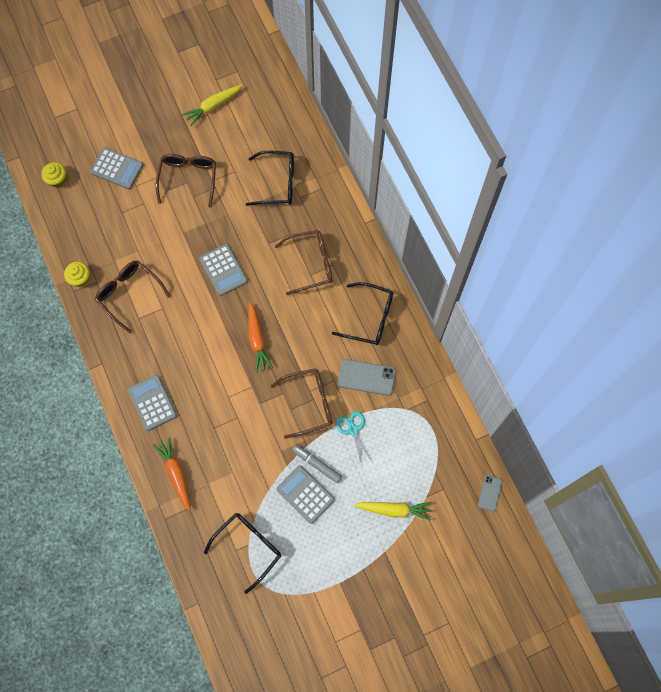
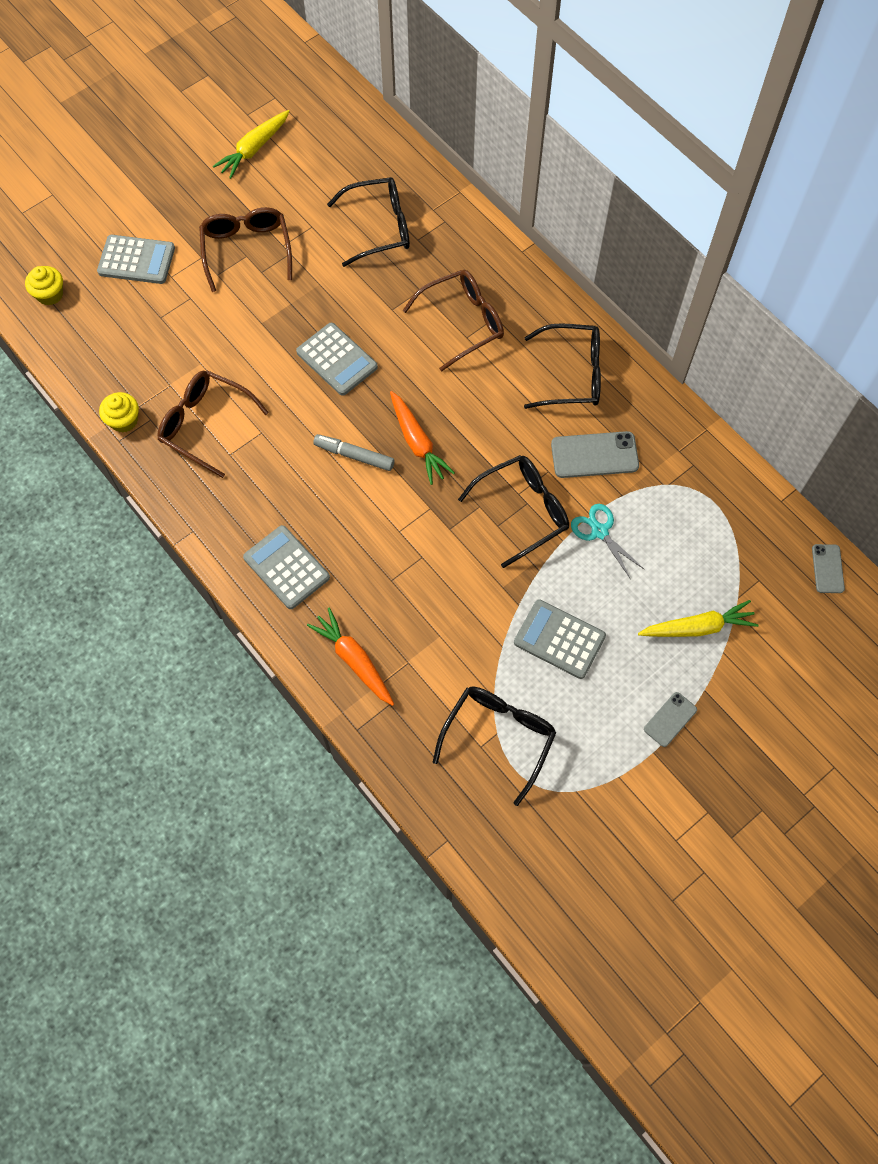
camera: 15 degrees left, 5 degrees down
(309, 403) = (523, 511): brown glasses -> black glasses
(317, 464) = (562, 592): grey marker -> grey marker (354, 455)
(357, 564) = (670, 719): none -> grey phone

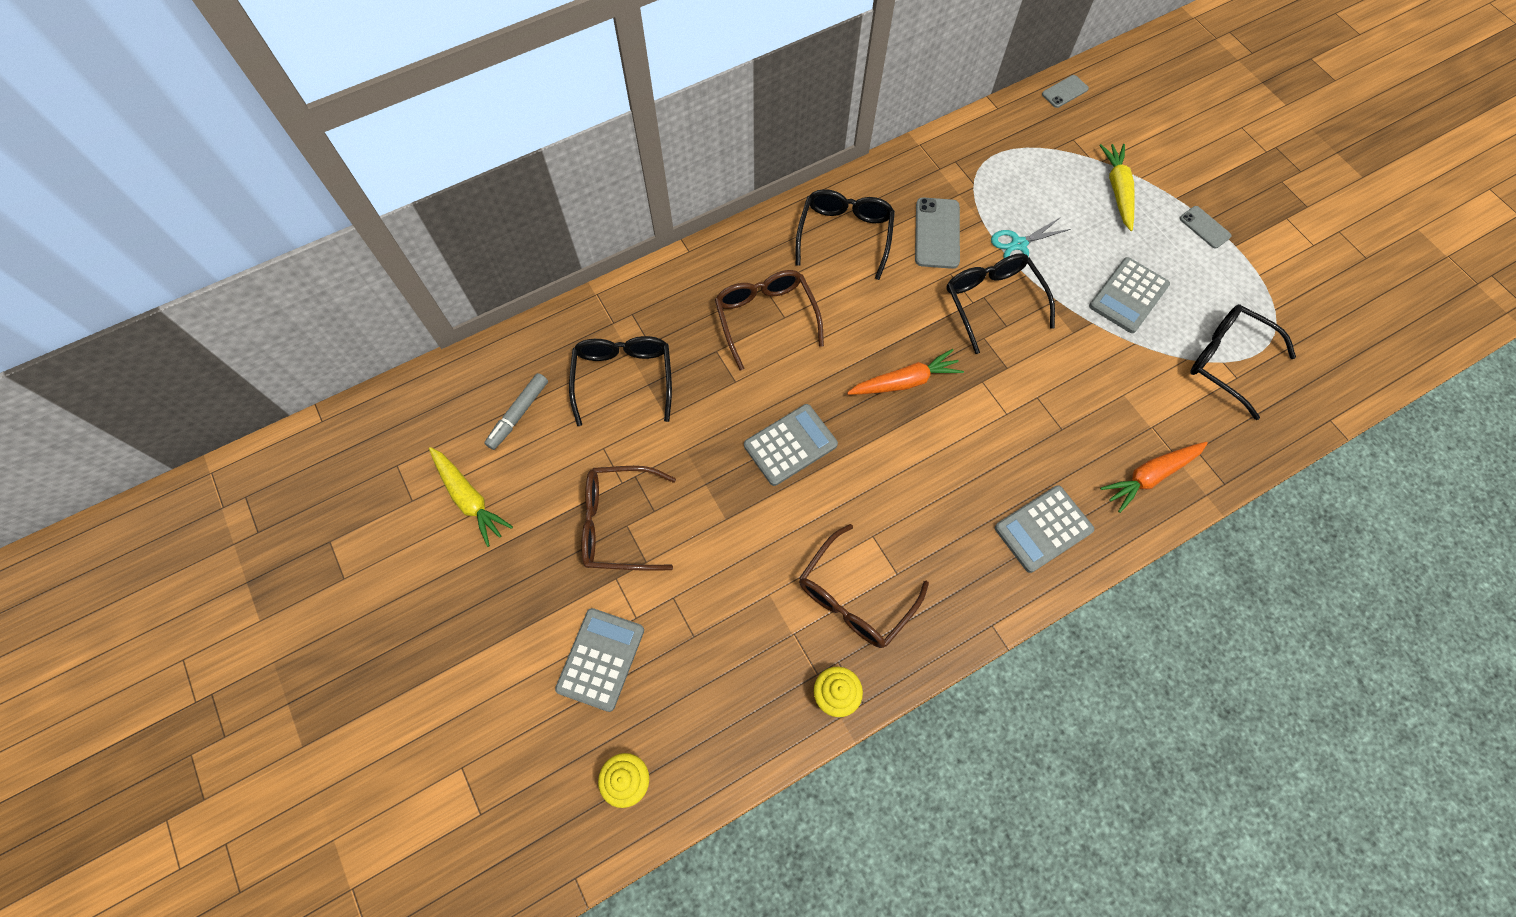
camera: 80 degrees left, 0 degrees up
(354, 455) = (913, 444): grey marker -> grey marker (518, 414)
(828, 569) = (1064, 91): grey phone -> grey phone turned 45 degrees counterclockwise

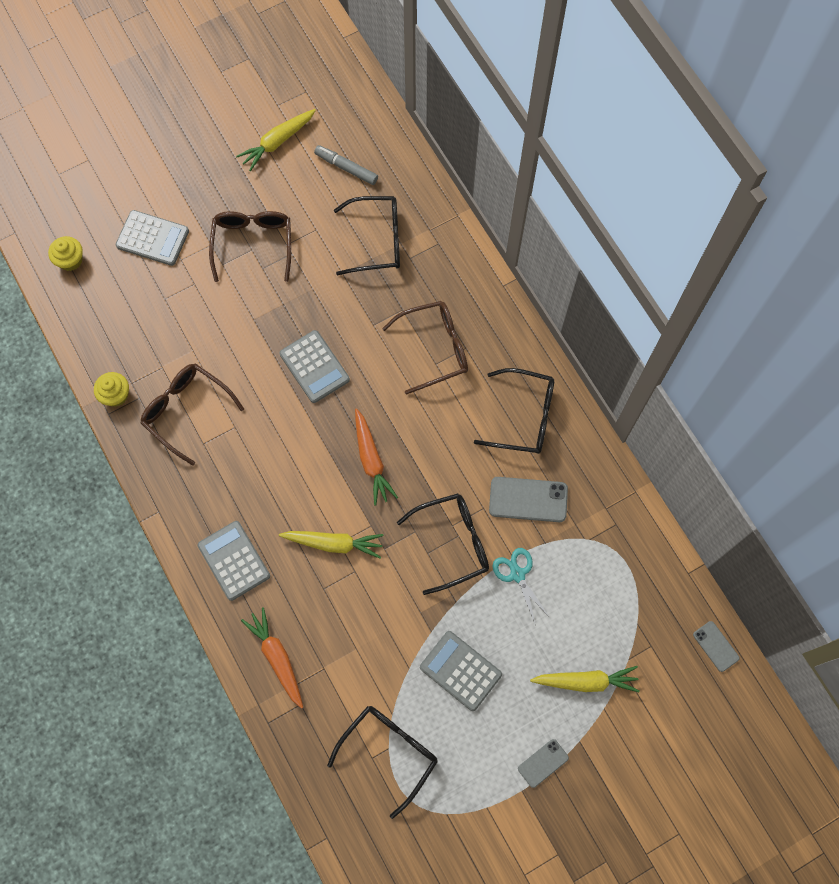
camera: 90 degrees right, 5 degrees up
(1008, 419) = (334, 543): none -> yellow carrot

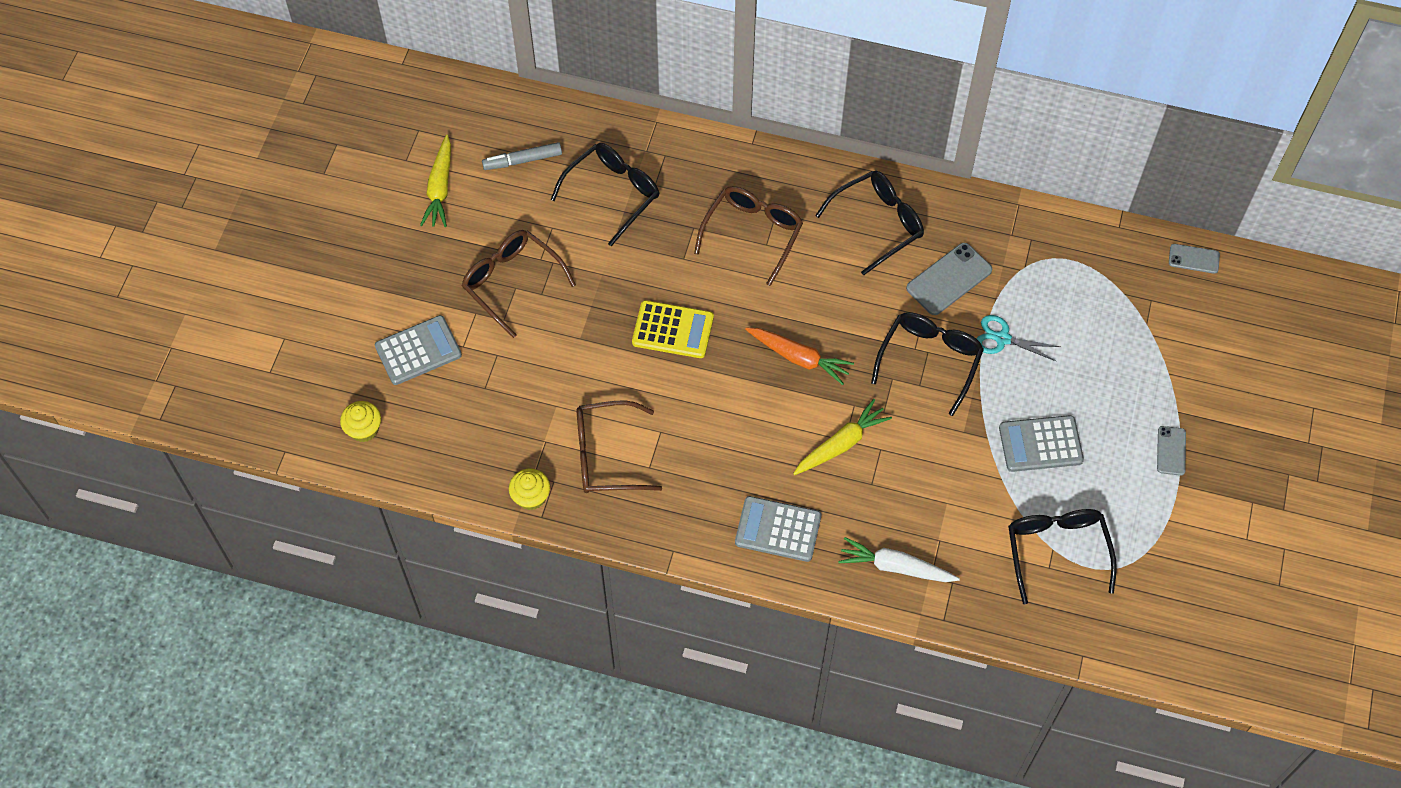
camera: 45 degrees left, 10 degrees down
(277, 658) = (895, 567): orange carrot -> white carrot
(314, 367) = (673, 330): grey calculator -> yellow calculator
(586, 681) = (1135, 366): yellow carrot -> none

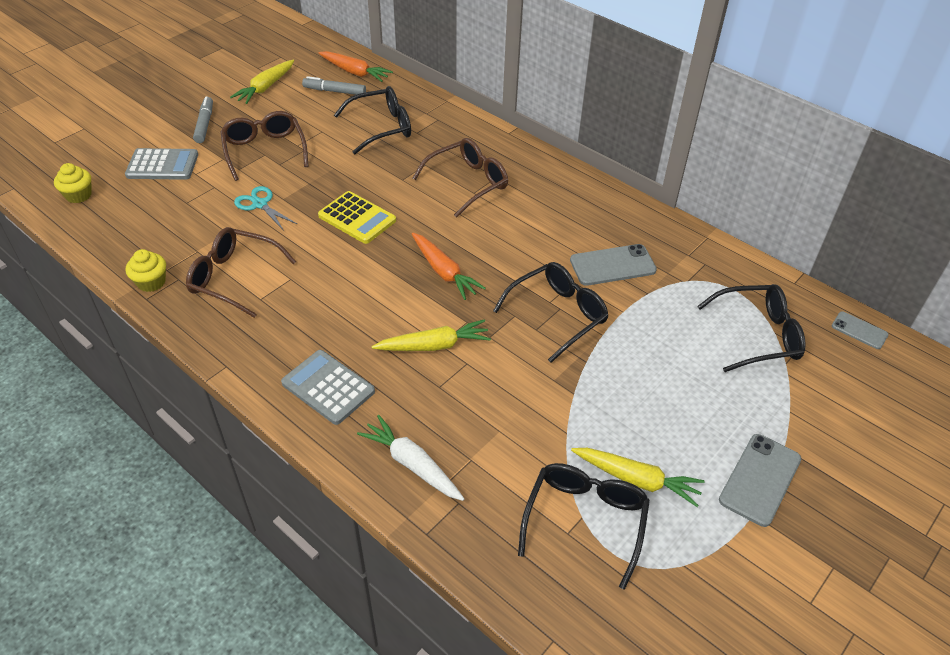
camera: 25 degrees right, 15 degrees down
(416, 273) = (205, 124): none -> grey marker
(524, 120) = (355, 72): none -> orange carrot
(878, 223) = (575, 210): black glasses -> black glasses (758, 335)
(1002, 339) = (635, 323): turquoise scissors -> turquoise scissors (260, 204)
(1040, 444) = (623, 419): grey calculator -> none
(1078, 496) = (636, 480): none -> yellow carrot
(1171, 451) = (760, 479): grey phone -> grey phone, size x1.69

